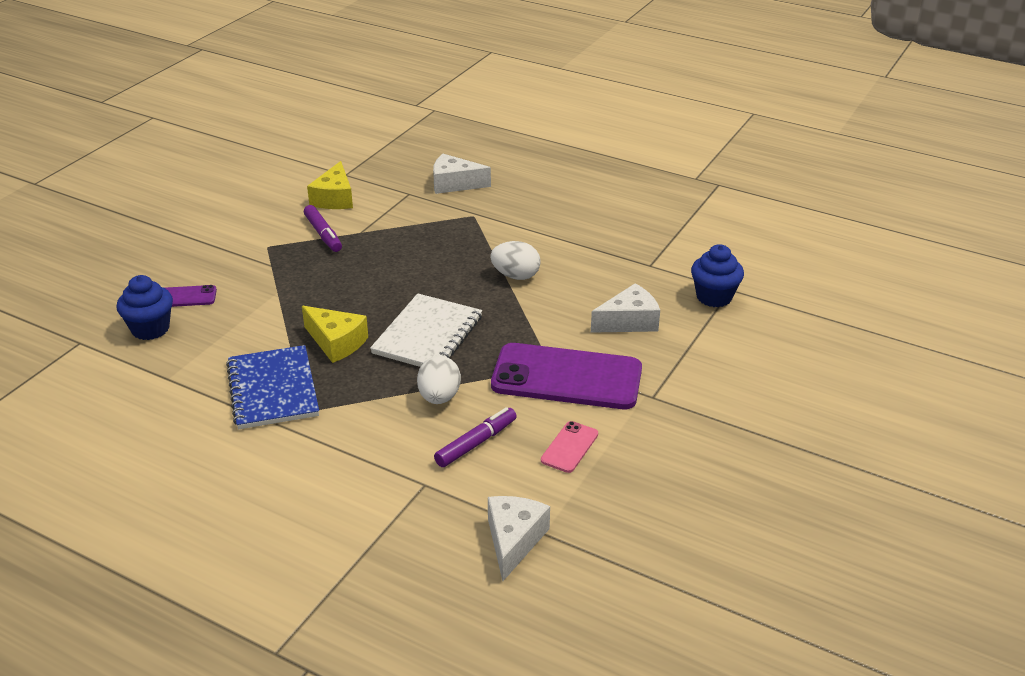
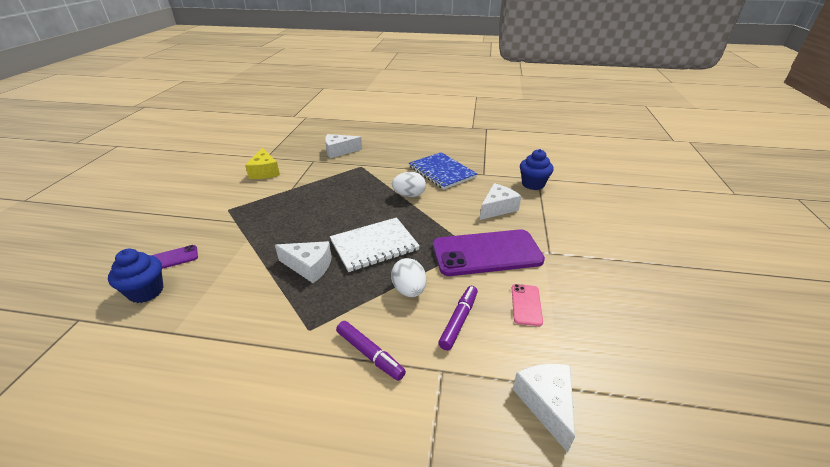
camera: 20 degrees left, 0 degrees up
(273, 389) = (273, 318): blue notebook -> blue notebook (442, 172)
(323, 234) = (266, 194): purple marker -> purple marker (370, 354)
(336, 342) = (309, 267): yellow cheese -> white cheese
(428, 335) = (374, 245): white notebook -> white notebook turned 60 degrees clockwise

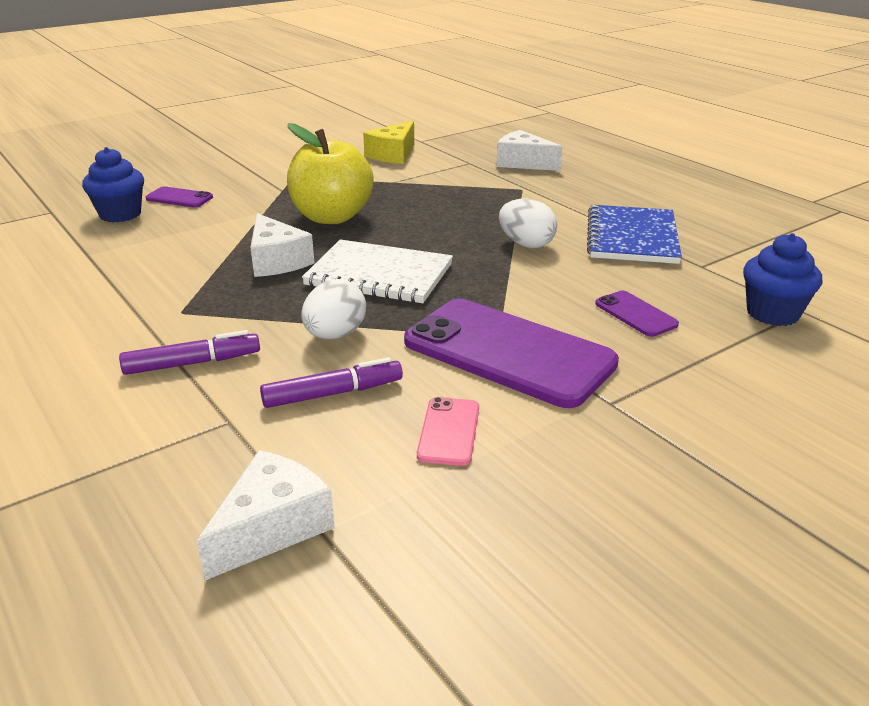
camera: 45 degrees right, 5 degrees down
(294, 225) = (331, 217): none -> yellow apple
(370, 354) = (192, 363): purple marker -> purple marker turned 105 degrees counterclockwise
(497, 208) = (635, 314): white cheese -> purple phone
(526, 304) = (448, 431): pink phone -> pink phone turned 45 degrees counterclockwise

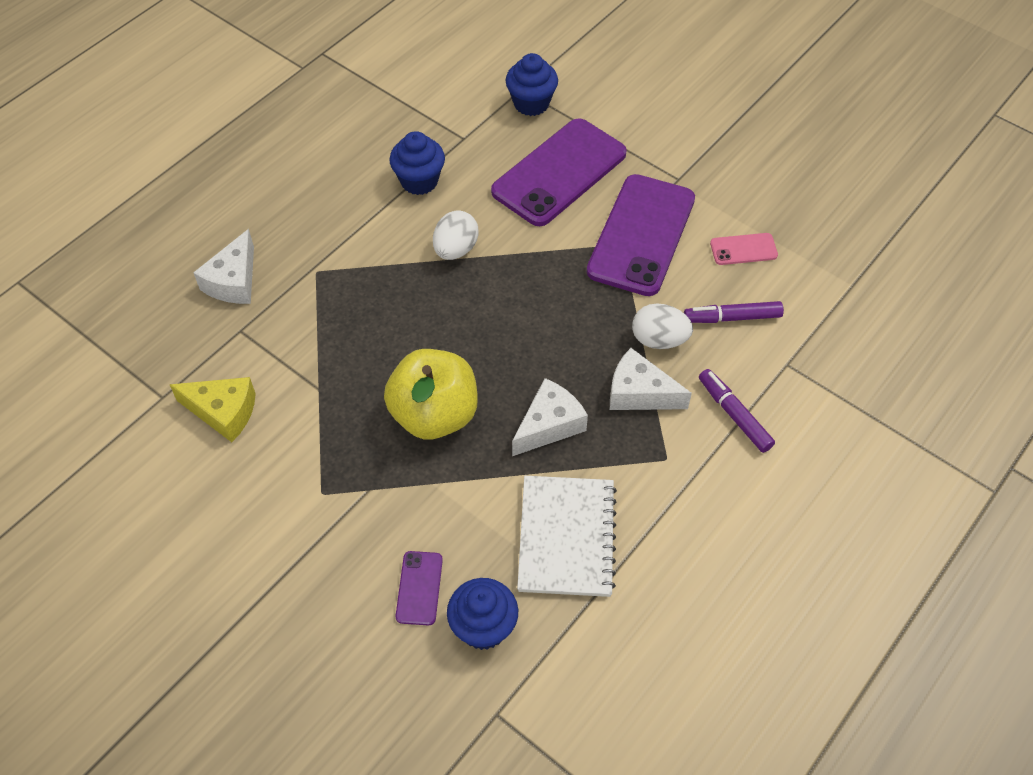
camera: 105 degrees left, 25 degrees up
(272, 527) = (861, 306): white cheese -> white cheese (639, 393)
(333, 393) = (732, 318): purple marker -> purple marker turned 60 degrees counterclockwise
(379, 275) = (551, 339): white notebook -> white notebook (566, 537)
(632, 237) = (419, 181): blue notebook -> blue cupcake
(635, 314) = (559, 173): purple phone -> purple phone, size x2.28

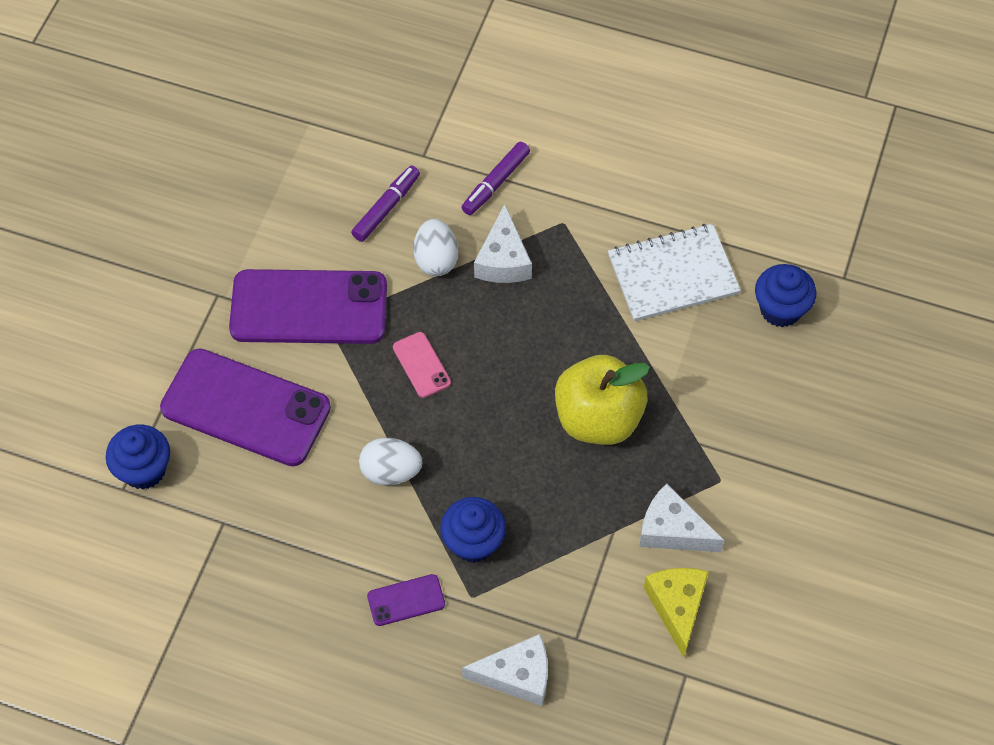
camera: 110 degrees left, 5 degrees up
(419, 181) = (306, 544): blue cupcake -> blue cupcake (473, 542)
(419, 588) = (770, 368): purple phone -> purple phone (406, 600)
(549, 425) = (568, 321): white cheese -> white cheese (672, 530)
(732, 318) = (386, 208): purple marker -> purple marker turned 120 degrees counterclockwise
(743, 249) = (296, 216): pink phone -> pink phone (421, 365)

